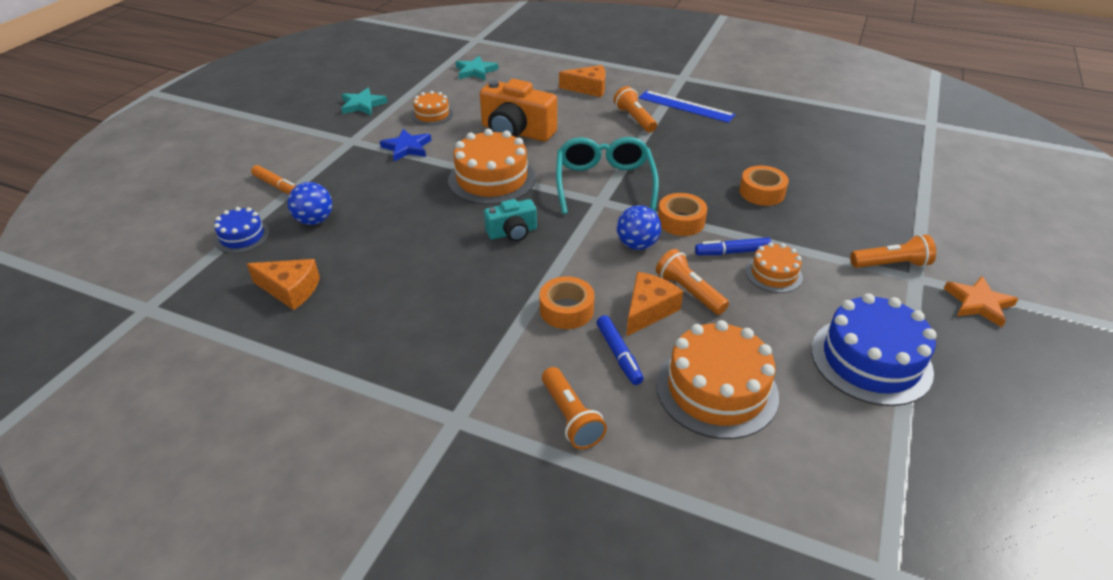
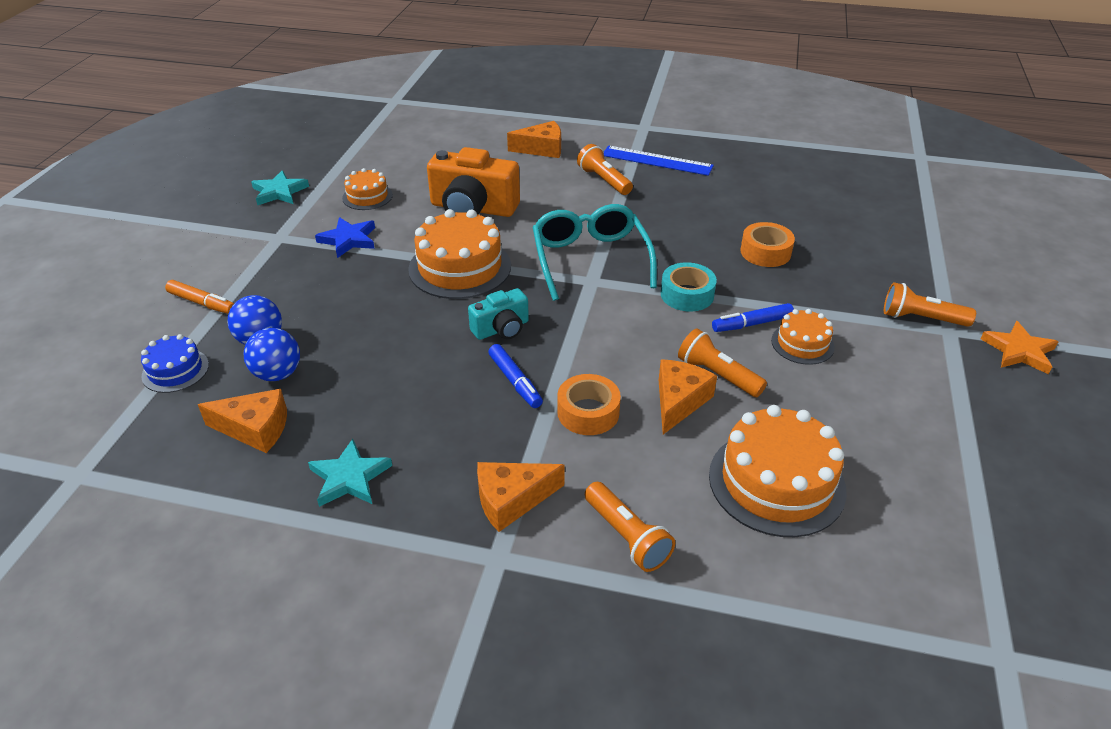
camera: 10 degrees left, 0 degrees up
(475, 71) = (405, 139): turquoise star -> turquoise star (349, 478)
(481, 373) = (511, 500): none -> orange cheese
(619, 354) = (660, 457): blue marker -> blue marker (515, 381)
(637, 245) = (646, 327): blue ball -> blue ball (277, 374)
(681, 221) = (687, 295): orange tape -> turquoise tape
(871, 360) = (927, 427): blue cake -> none
(891, 264) = (921, 318): orange flashlight -> orange flashlight turned 150 degrees counterclockwise

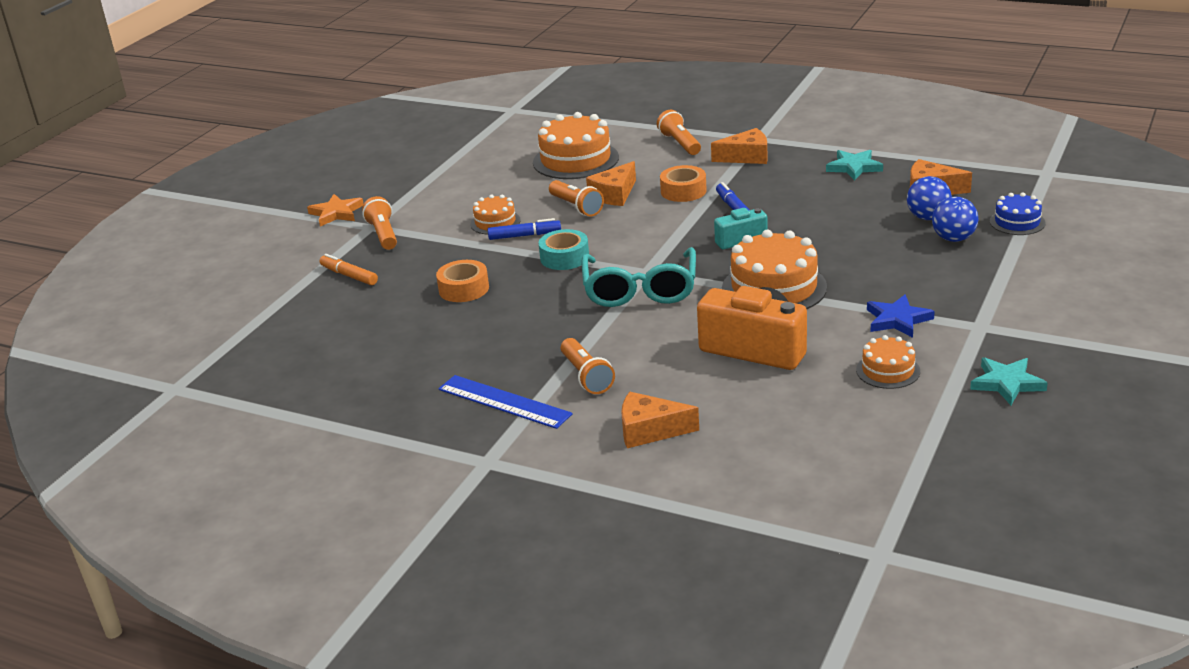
camera: 165 degrees left, 10 degrees down
(202, 303) = (1026, 268): orange marker -> orange marker (349, 276)
(921, 318) = (383, 234): orange flashlight -> orange flashlight turned 135 degrees counterclockwise

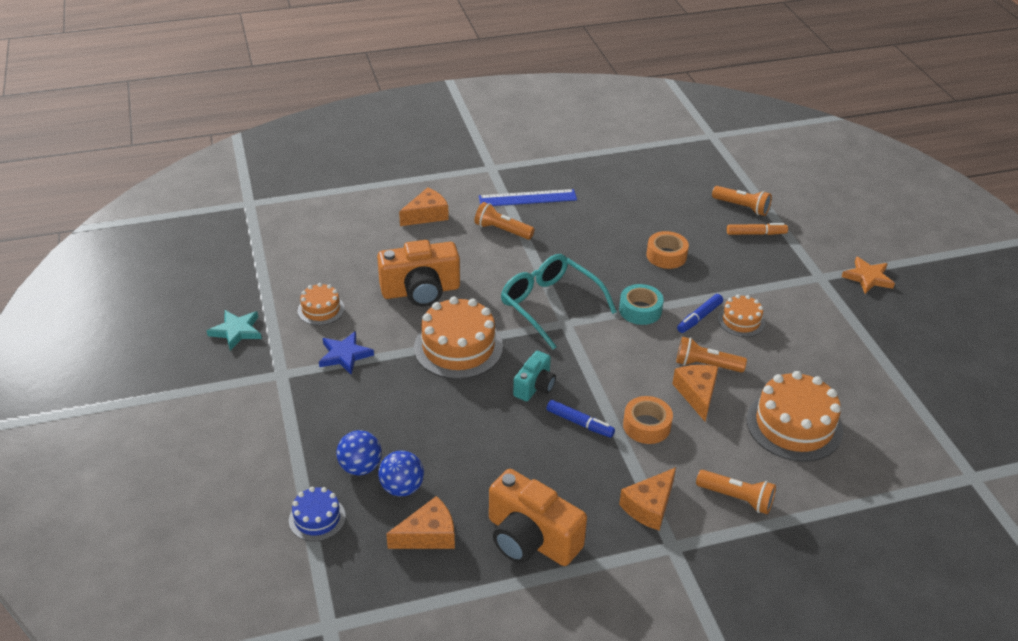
camera: 135 degrees right, 10 degrees up
(383, 234) = (798, 274): orange flashlight -> orange flashlight (742, 207)
(854, 167) = (530, 539): turquoise star -> orange camera

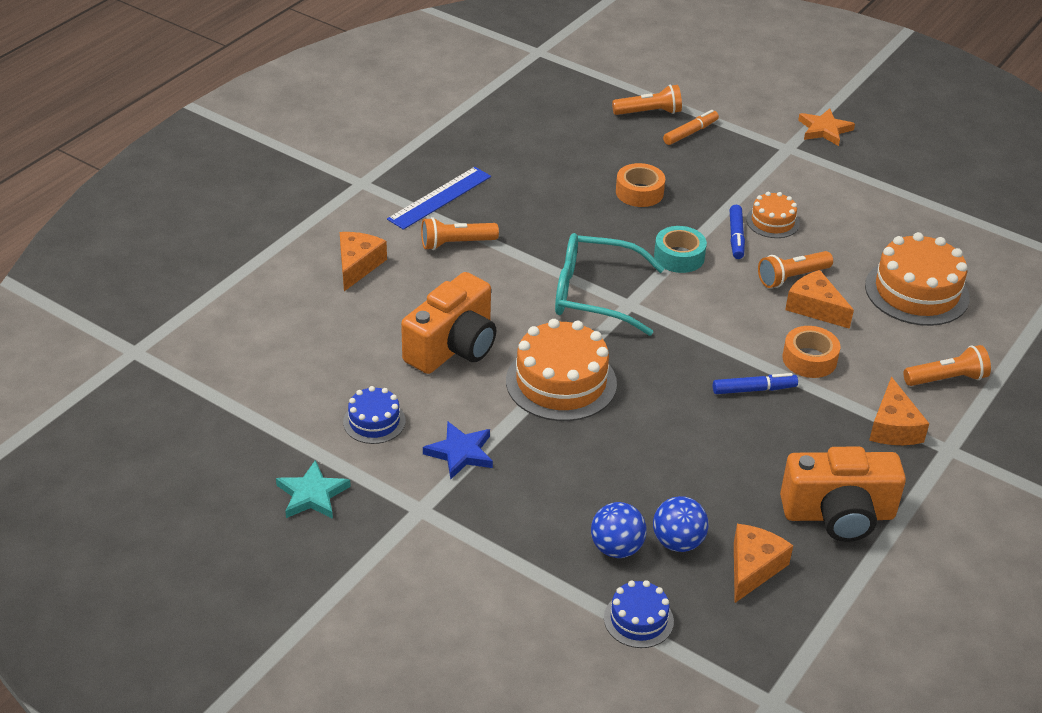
camera: 40 degrees left, 0 degrees up
(321, 309) = (374, 421): orange cake -> blue cake
(535, 386) = (676, 379): turquoise camera -> none

